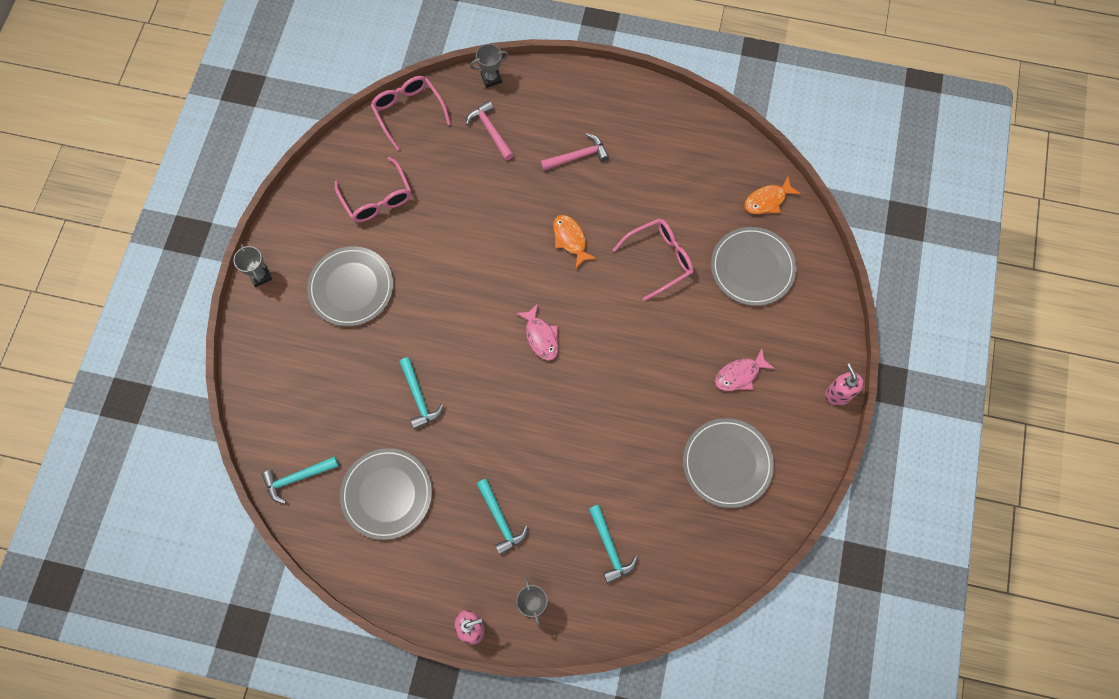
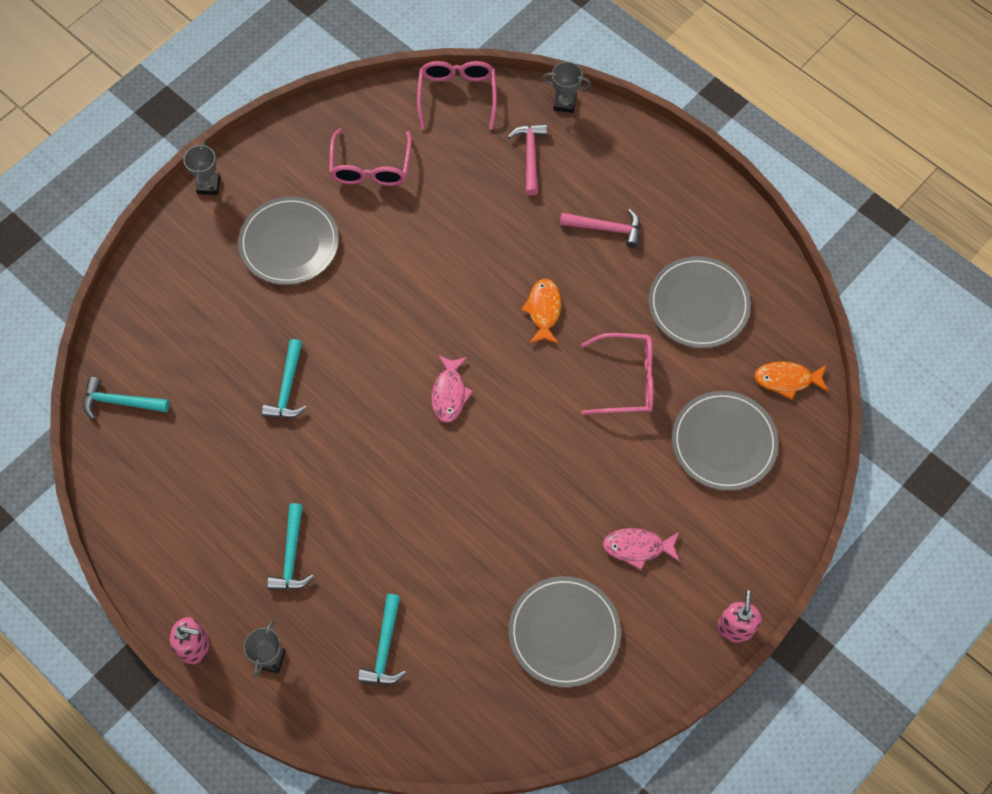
camera: 30 degrees right, 5 degrees down
(387, 494) = (195, 466): grey plate -> grey plate (698, 304)

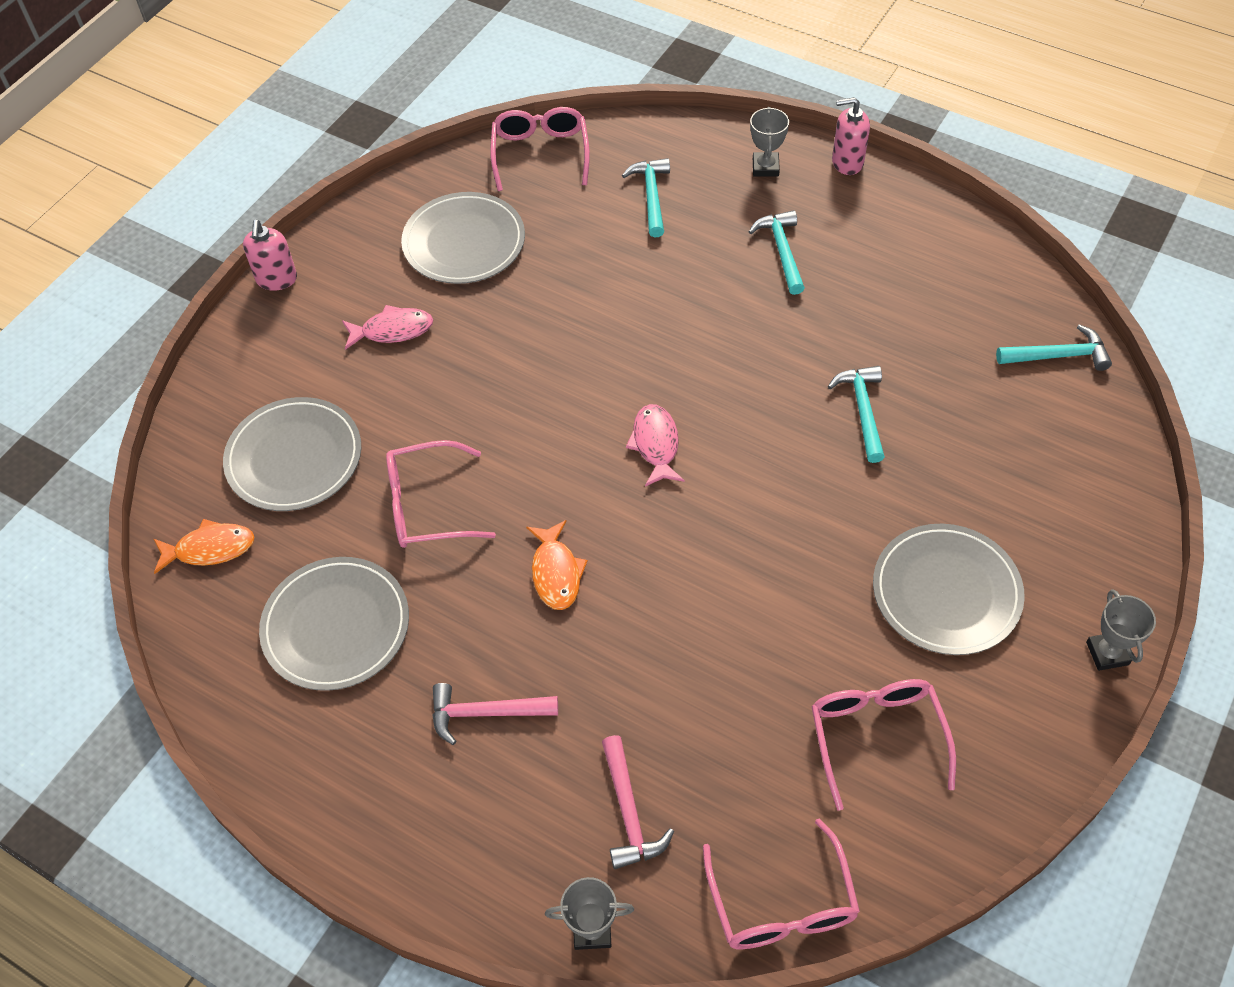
camera: 170 degrees right, 10 degrees down
(474, 730) = (540, 153): none -> pink glasses

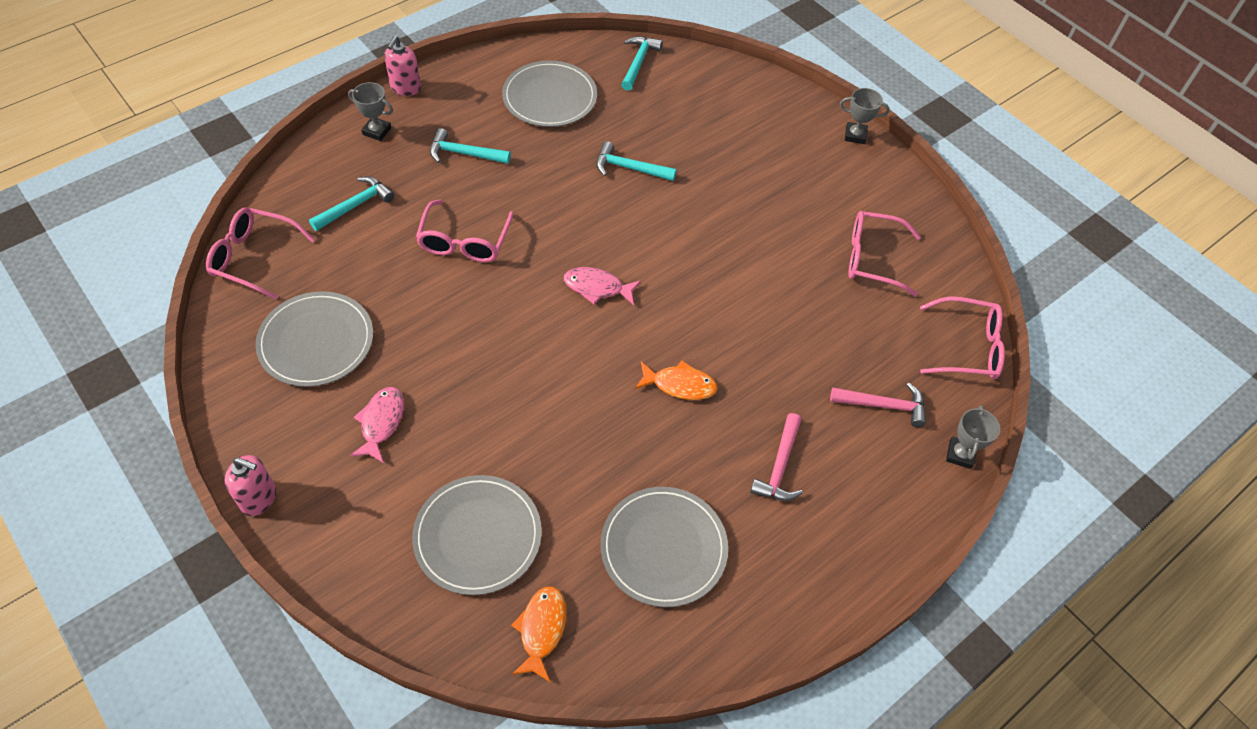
camera: 75 degrees left, 0 degrees up
(427, 506) = (579, 450): pink glasses -> pink glasses (464, 242)
(651, 196) = (355, 205): turquoise hammer -> turquoise hammer turned 120 degrees clockwise
(946, 592) = (786, 185): grey plate -> grey plate (550, 97)

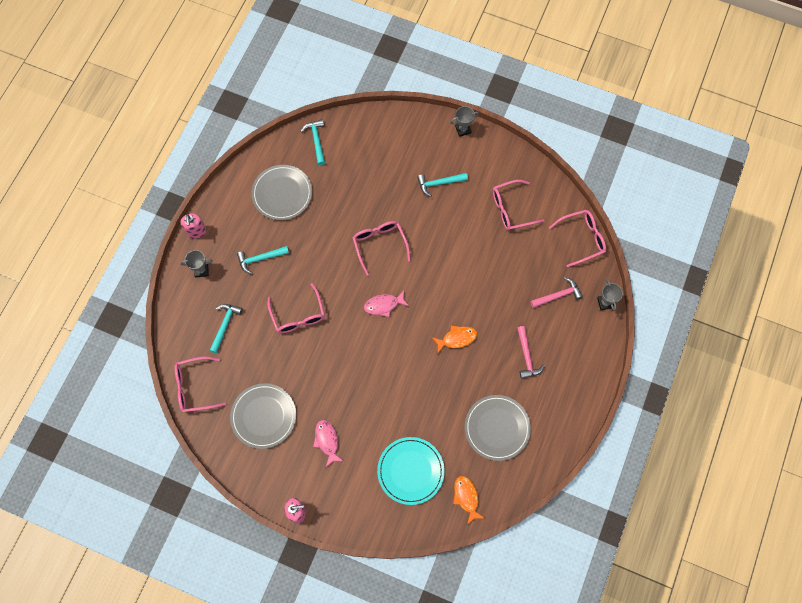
camera: 25 degrees left, 15 degrees up
(478, 536) = (410, 471): grey plate -> turquoise plate
(629, 168) = (355, 219): turquoise hammer -> turquoise hammer (439, 183)
(643, 212) = (379, 245): none -> pink glasses

